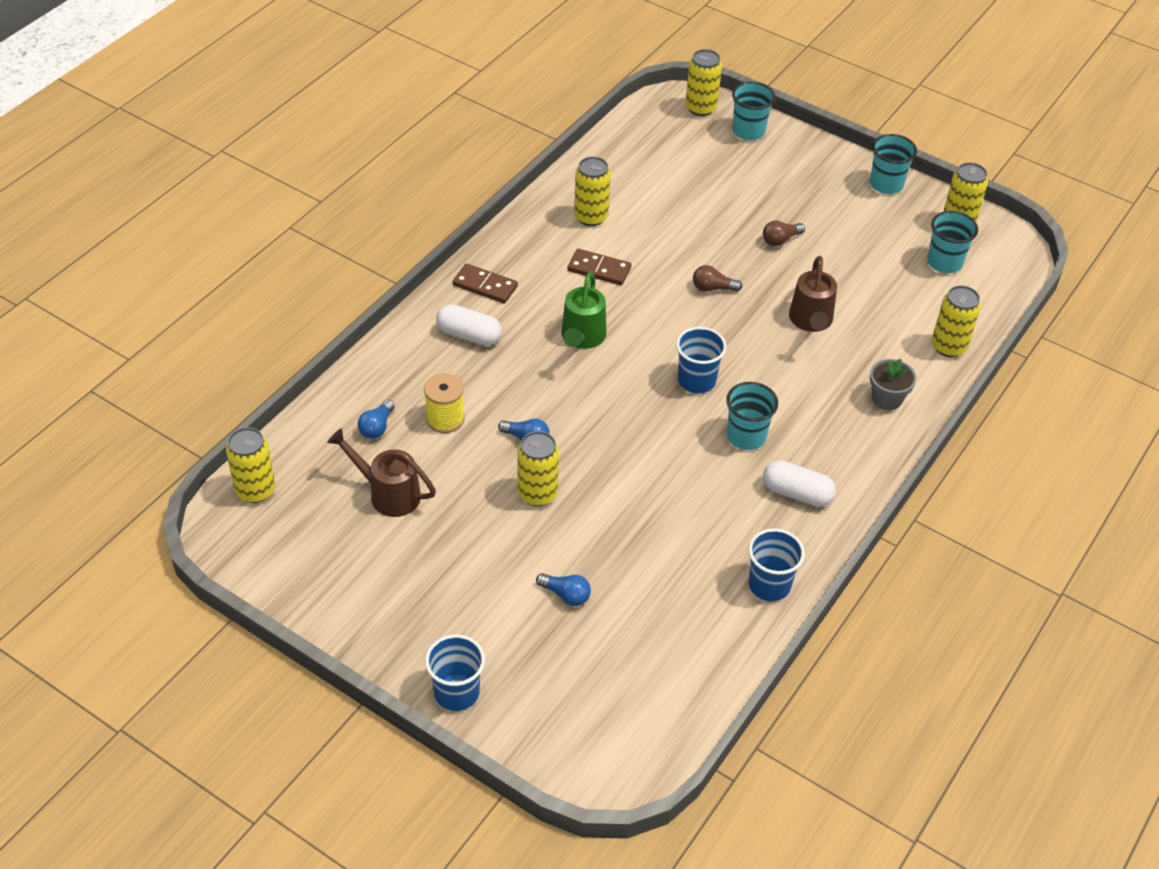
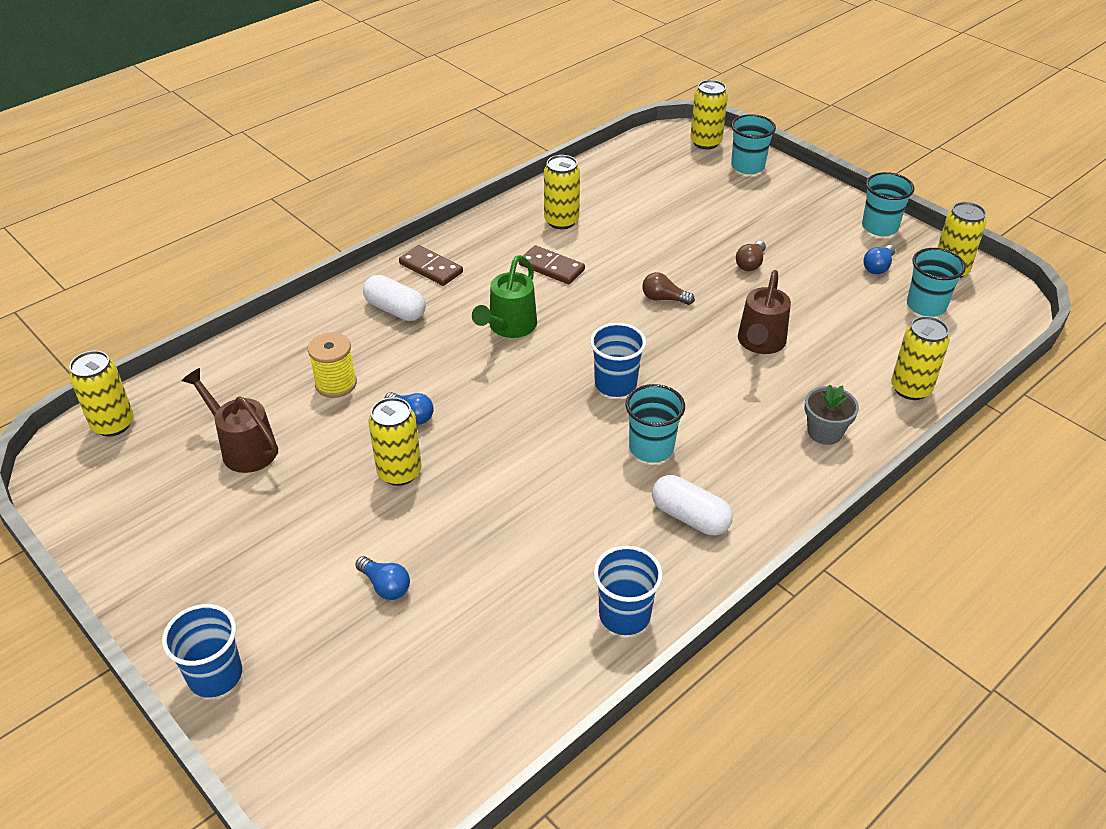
camera: 15 degrees right, 5 degrees down
(377, 427) = (264, 382): blue light bulb -> blue light bulb (878, 267)
(780, 240) = (750, 264): brown light bulb -> brown light bulb turned 45 degrees counterclockwise

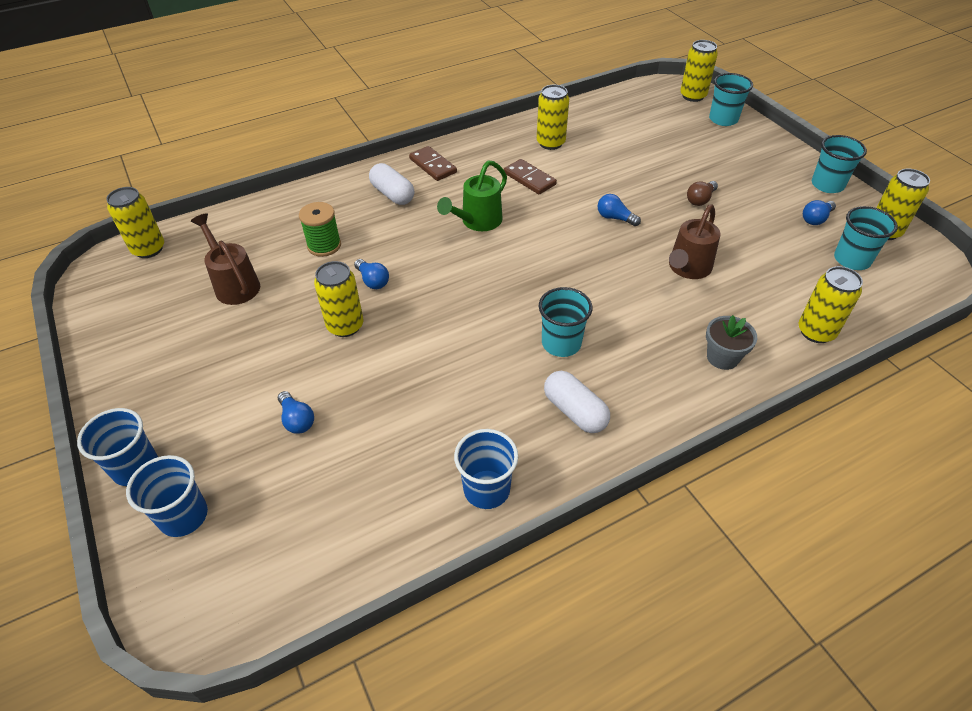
camera: 15 degrees right, 5 degrees up
(336, 384) = (324, 245): yellow spool -> green spool
(615, 384) = (549, 283): blue cup -> blue cup (184, 516)
(664, 299) = (615, 218): brown light bulb -> blue light bulb

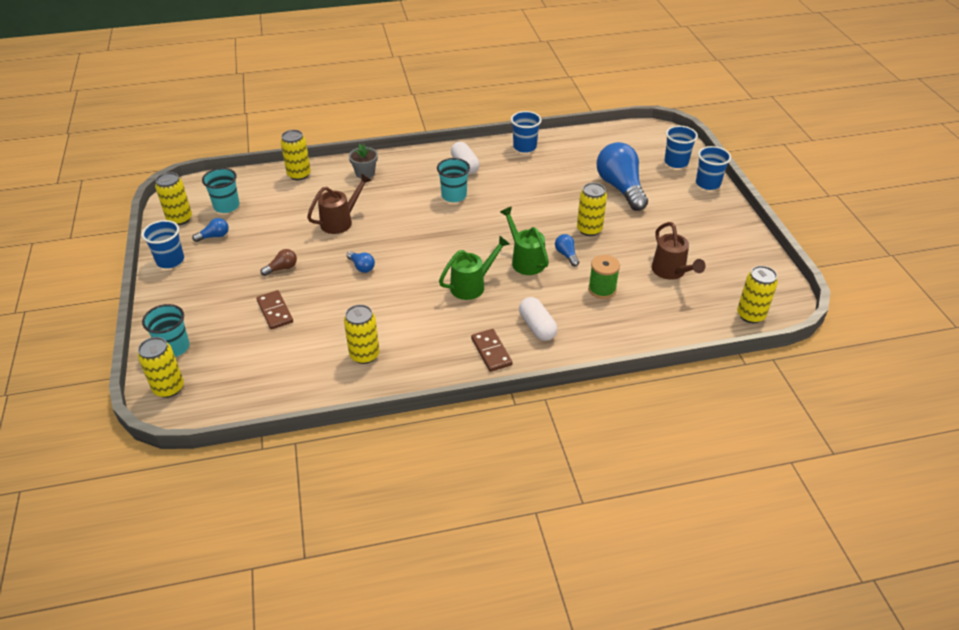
camera: 165 degrees left, 5 degrees down
(297, 420) = (620, 188): blue light bulb -> blue light bulb, size x2.33
(424, 263) = (525, 260): none -> green watering can
(529, 179) = (408, 317): brown domino -> brown domino (275, 311)
(827, 185) = (170, 260): turquoise cup -> blue cup

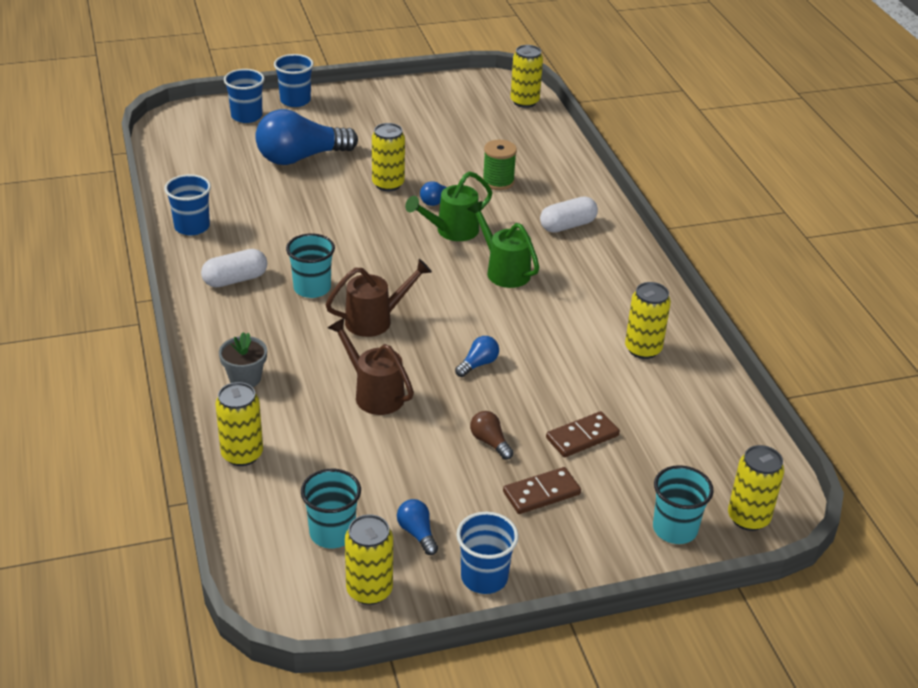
camera: 95 degrees left, 5 degrees down
(491, 352) = (614, 256): brown domino -> brown domino (541, 493)
(671, 272) = (462, 138): brown watering can -> brown watering can (375, 320)

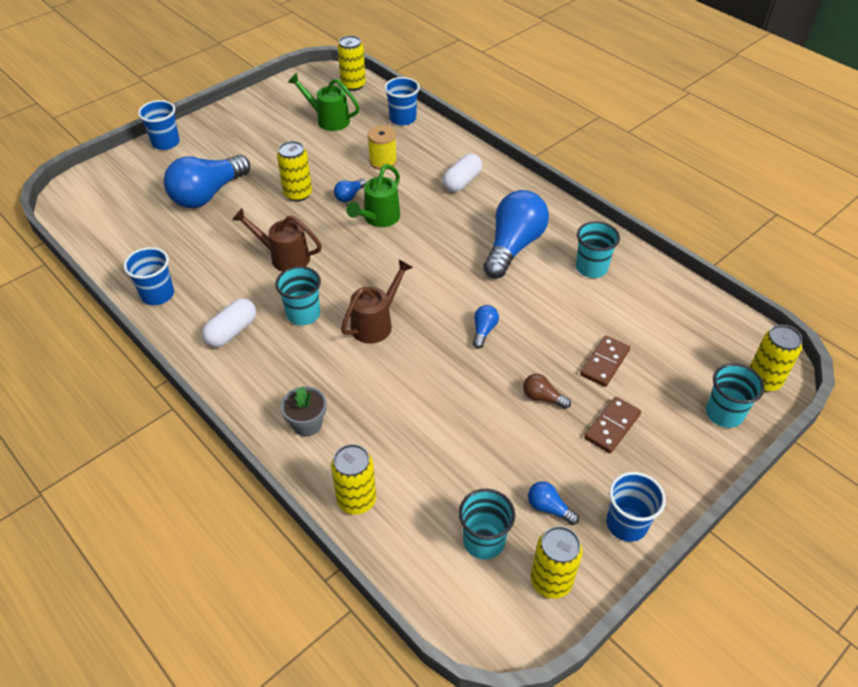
camera: 25 degrees left, 10 degrees up
(246, 116) = (133, 171): blue cup -> blue cup (402, 119)
(374, 393) = (423, 392): brown watering can -> brown watering can (284, 257)
(498, 182) = (383, 162): green spool -> yellow spool
(504, 270) = (443, 239): green watering can -> green watering can (329, 120)
(573, 301) = (513, 246): none -> blue light bulb
(643, 349) = (591, 268): yellow can -> turquoise cup

